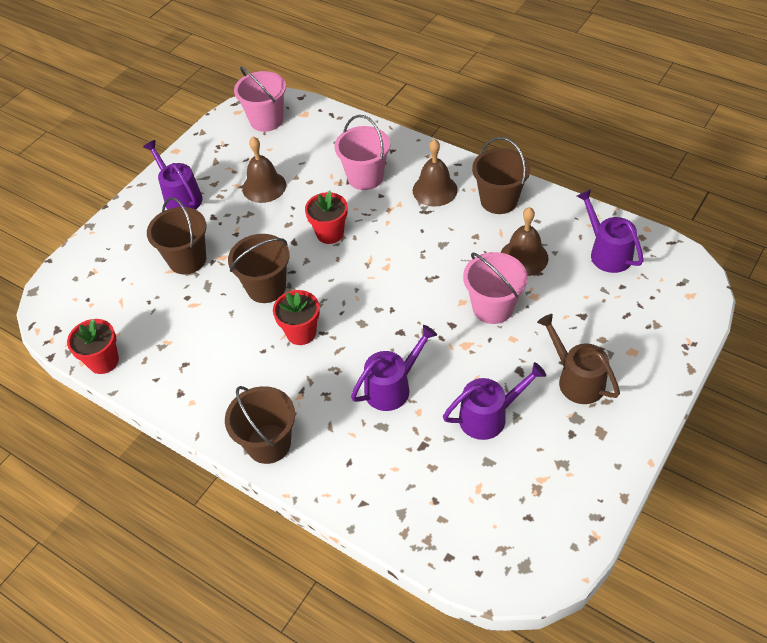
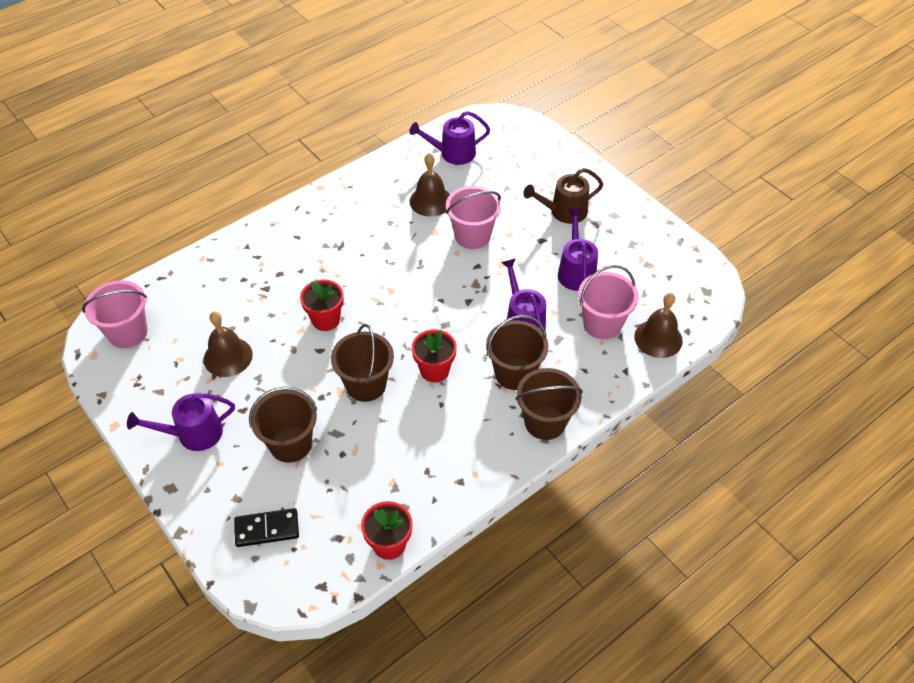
camera: 75 degrees left, 0 degrees up
(102, 275) = (267, 529): none -> black domino
(365, 177) = (269, 275): pink bucket -> pink bucket (602, 324)
(435, 190) = (319, 232): brown bell -> brown bell (658, 338)
(499, 200) = (358, 195): brown bucket -> brown bucket (514, 373)

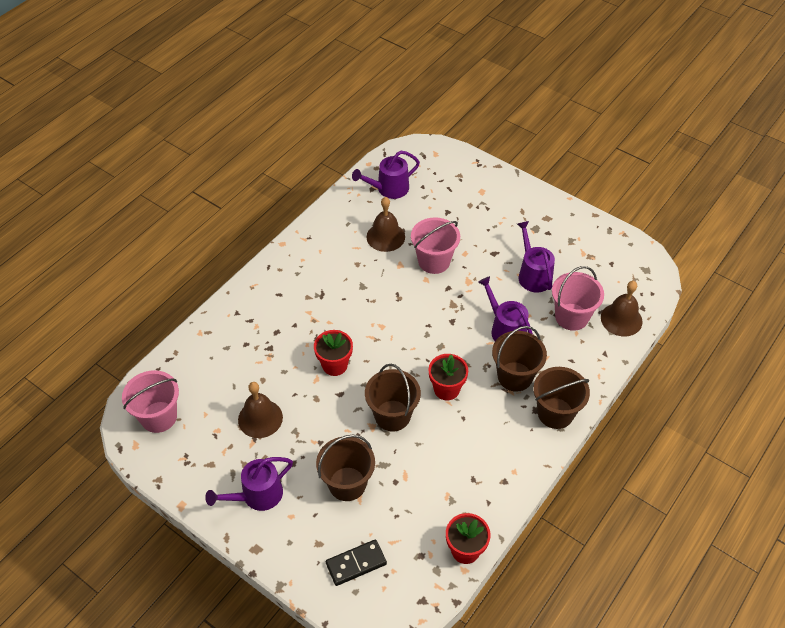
camera: 15 degrees left, 0 degrees up
(564, 211) = (504, 223): brown watering can -> none

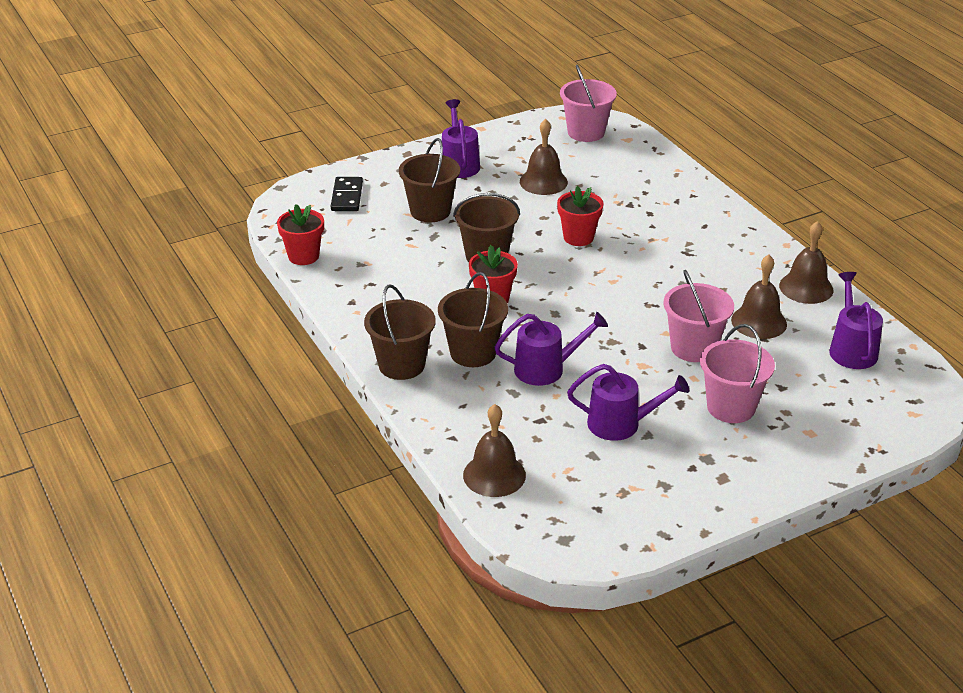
camera: 115 degrees right, 15 degrees down
(332, 222) = (806, 287): none -> brown bell
(571, 317) = (528, 431): pink bucket -> pink bucket (731, 407)

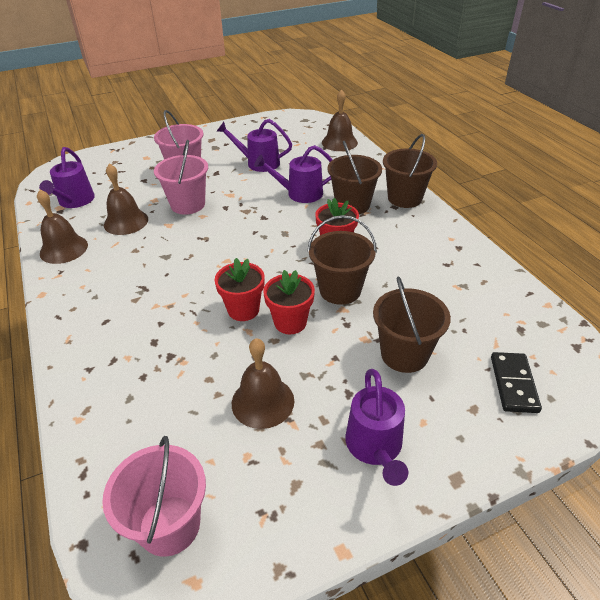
camera: 175 degrees left, 5 degrees up
(303, 256) = (525, 296): red flower pot -> red flower pot (290, 322)

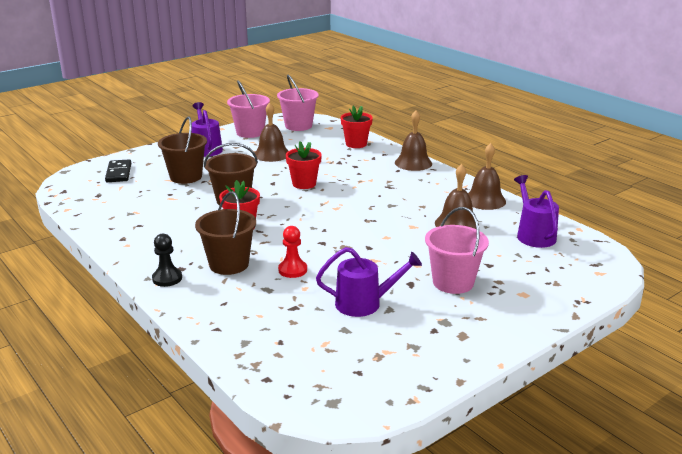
camera: 165 degrees right, 15 degrees down
(188, 204) = (410, 245): pink bucket -> pink bucket (250, 132)
(290, 322) = (267, 182): red flower pot -> red flower pot (356, 144)
(300, 193) = (292, 270): purple watering can -> red pawn
(339, 142) = (258, 355): brown bell -> brown bell (413, 163)
(404, 198) = (167, 278): brown bucket -> black pawn

